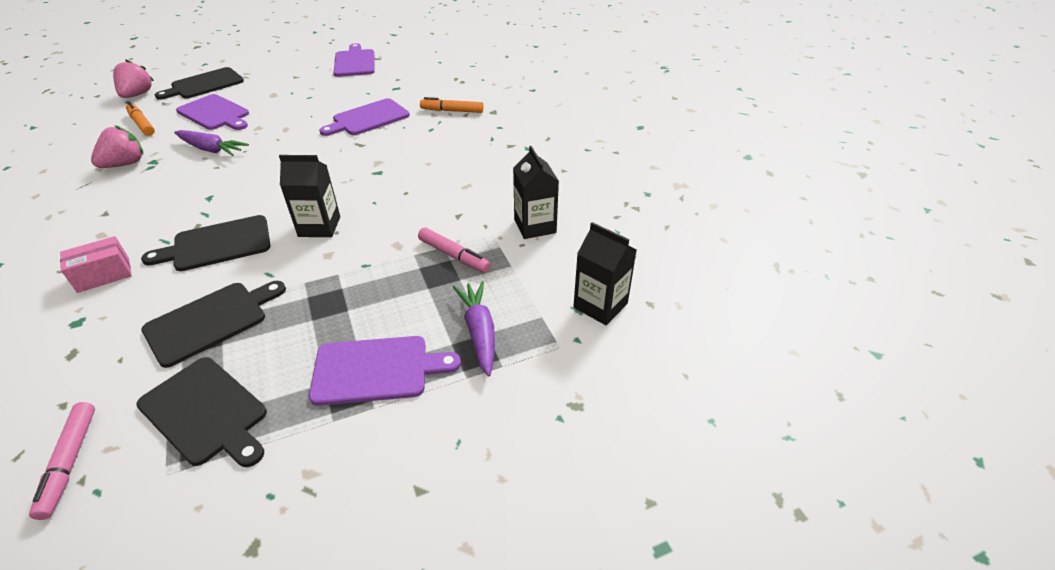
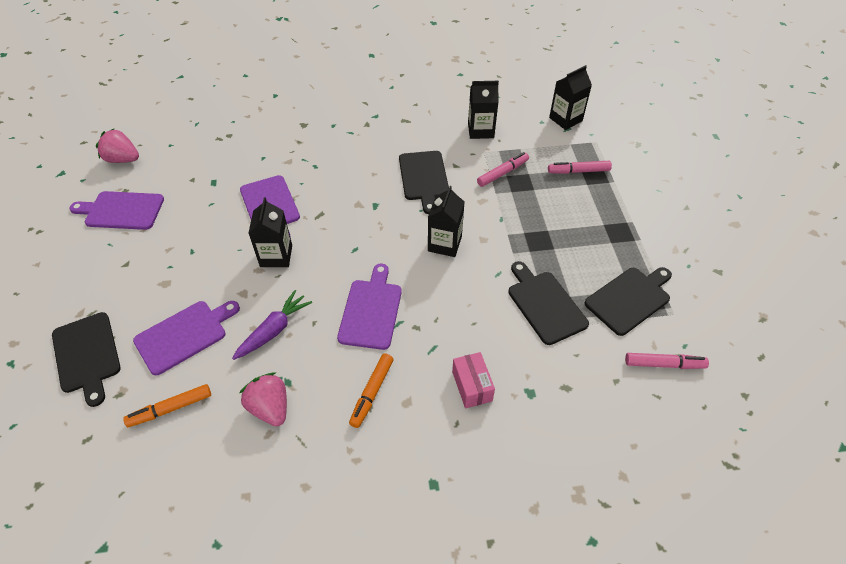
camera: 75 degrees left, 10 degrees up
(137, 95) = (71, 430): pink strawberry -> pink strawberry (123, 159)
(217, 244) = (449, 309): black cutting board -> black cutting board (424, 178)
(302, 133) = (276, 256): none -> black carton
(376, 370) = (604, 218): purple cutting board -> purple cutting board (371, 311)
(452, 111) = (287, 149): orange marker -> orange marker (372, 392)
(479, 331) = (578, 171): purple carrot -> pink marker

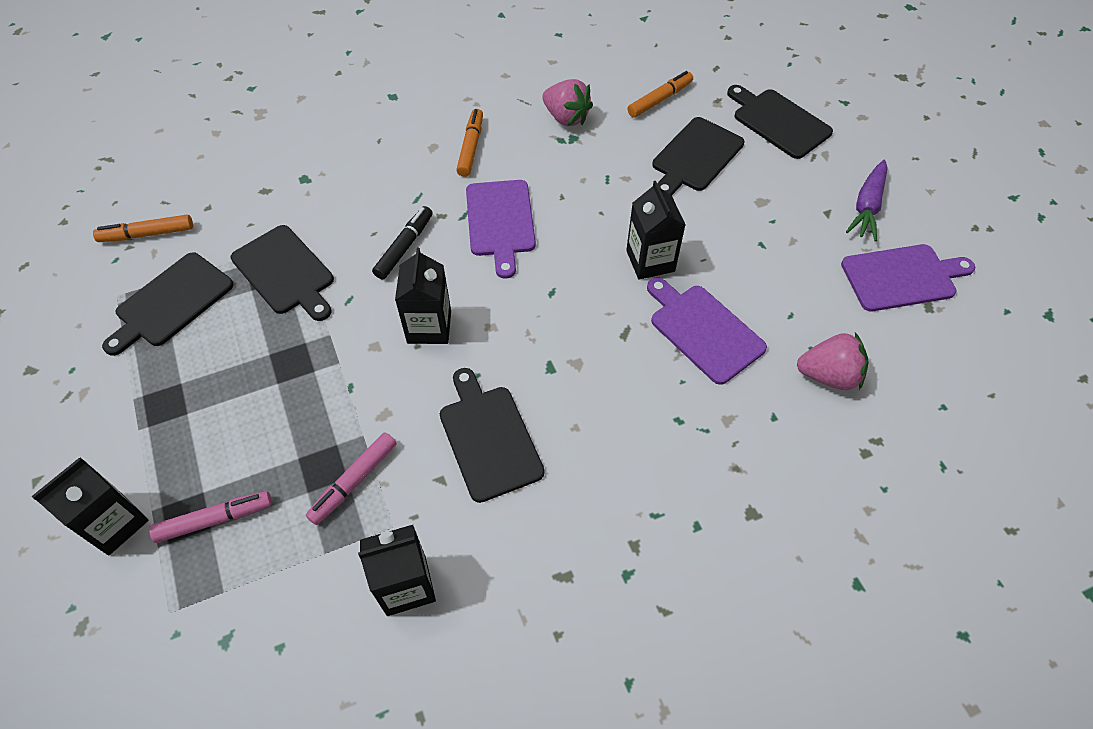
camera: 165 degrees right, 5 degrees up
(123, 159) = (987, 360): pink strawberry -> pink strawberry (828, 375)
(184, 335) = (695, 157): purple cutting board -> black cutting board
(274, 330) = (602, 180): purple carrot -> purple carrot (867, 207)
(451, 305) = (404, 247): none -> black marker
(472, 386) = (367, 172): pink box -> none
(565, 119) = (226, 670): black carton -> black carton (115, 523)
(663, 364) = (148, 234): pink marker -> orange marker

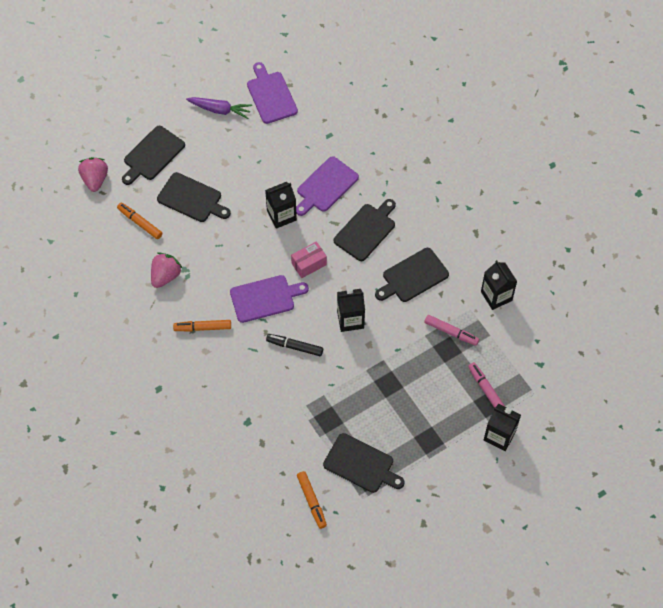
camera: 100 degrees left, 5 degrees up
(285, 272) = (326, 408): black cutting board -> black cutting board (366, 230)
(550, 285) = (309, 264): none -> pink box
(828, 375) = (343, 130): pink strawberry -> pink strawberry (95, 179)

